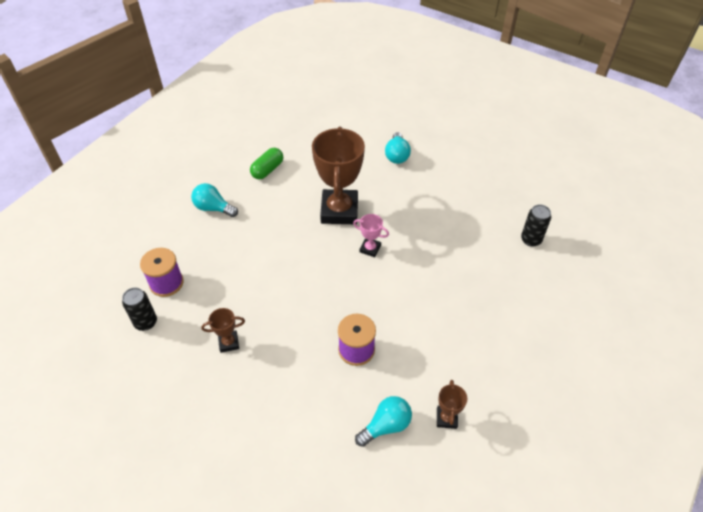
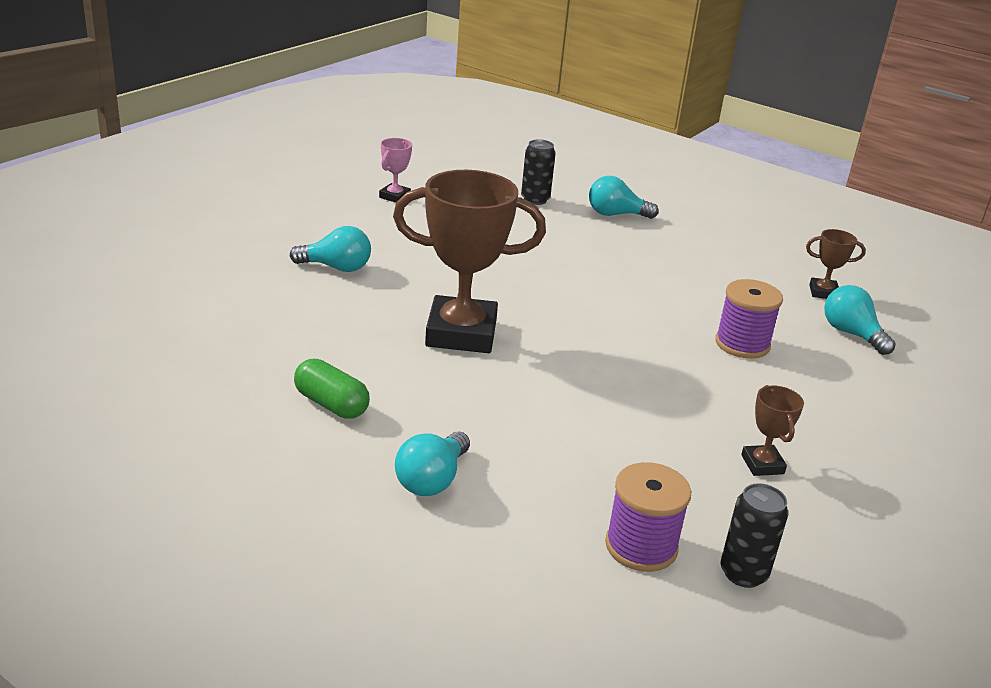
camera: 90 degrees left, 20 degrees down
(370, 249) = (549, 314): pink trophy -> pink trophy (394, 196)
(528, 287) = (616, 214): none -> turquoise light bulb

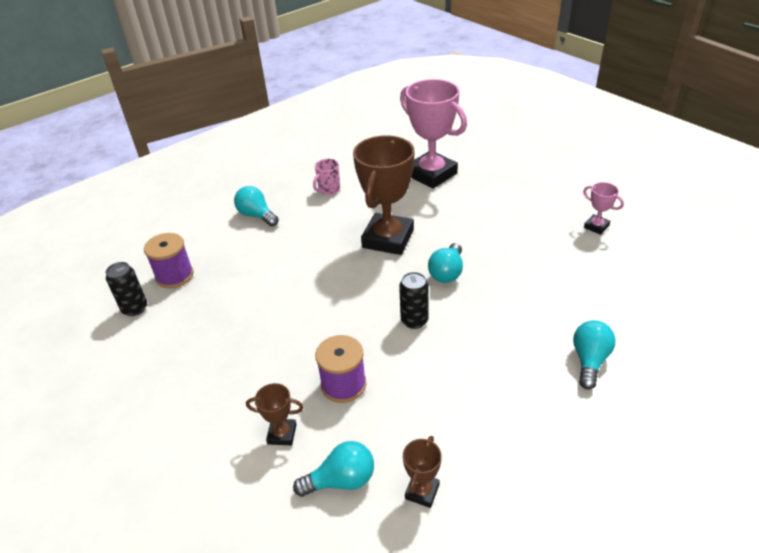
camera: 110 degrees right, 10 degrees up
(275, 304) = (431, 174): none -> pink trophy
(331, 404) = (328, 189): green capsule -> pink mug
(336, 267) = (476, 196): turquoise light bulb -> turquoise light bulb (447, 272)
(535, 200) = (611, 307): black can -> black can (414, 320)
(762, 464) = (206, 346): brown trophy -> brown trophy (282, 434)

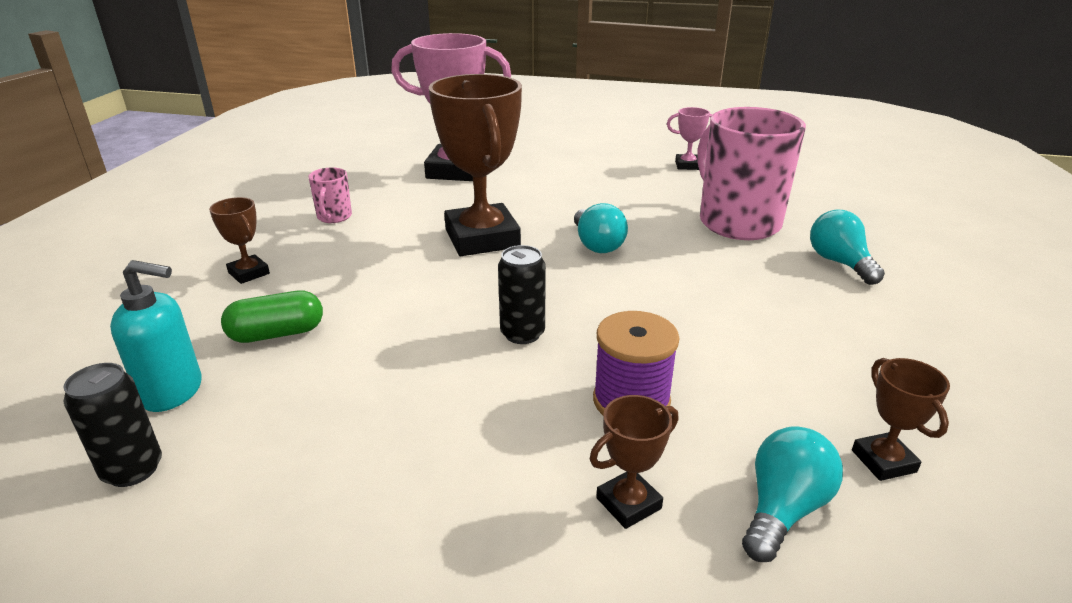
camera: 40 degrees left, 10 degrees down
(174, 276) = (173, 392): purple spool -> turquoise soap dispenser
(236, 261) = (277, 334): none -> green capsule
(257, 215) = (249, 273): turquoise light bulb -> brown trophy
(414, 320) = (623, 300): black can -> black can (522, 334)
(563, 294) = (737, 222): none -> pink mug

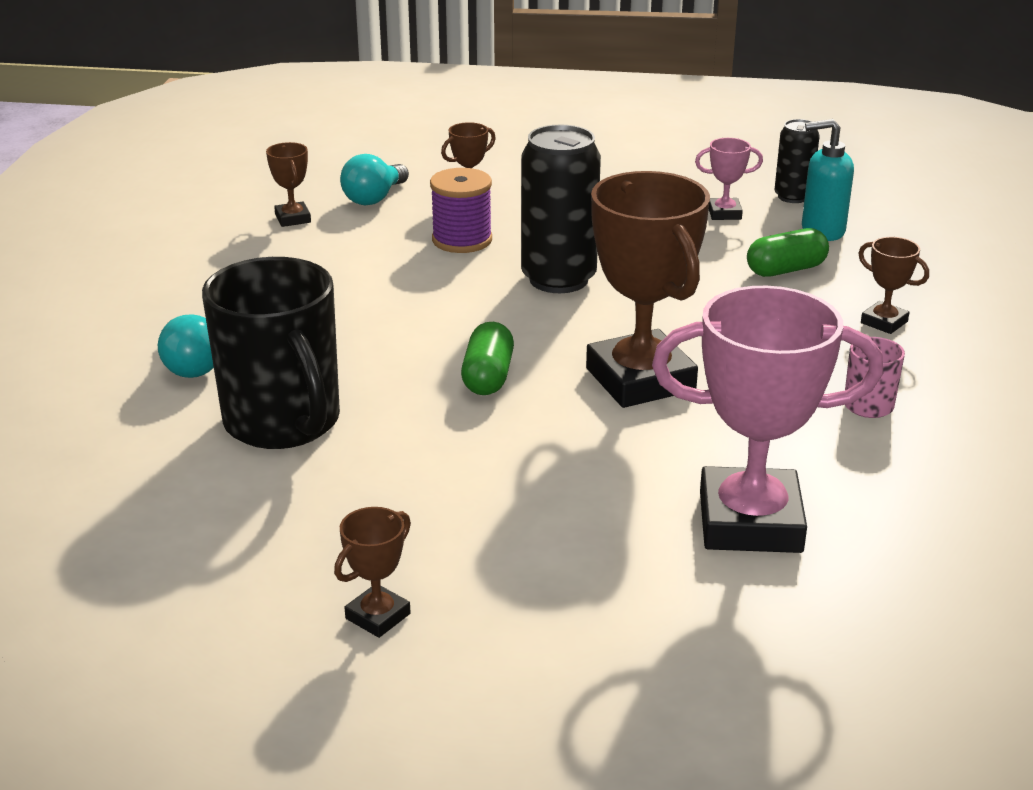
camera: 175 degrees right, 0 degrees up
(522, 334) = (558, 279): black can -> black can, size x1.78
(597, 244) = (488, 377): turquoise light bulb -> green capsule
(646, 150) = (378, 616): none -> brown trophy
(687, 165) = (307, 563): pink trophy -> pink trophy (724, 213)
(737, 222) = (284, 423): pink mug -> black mug

